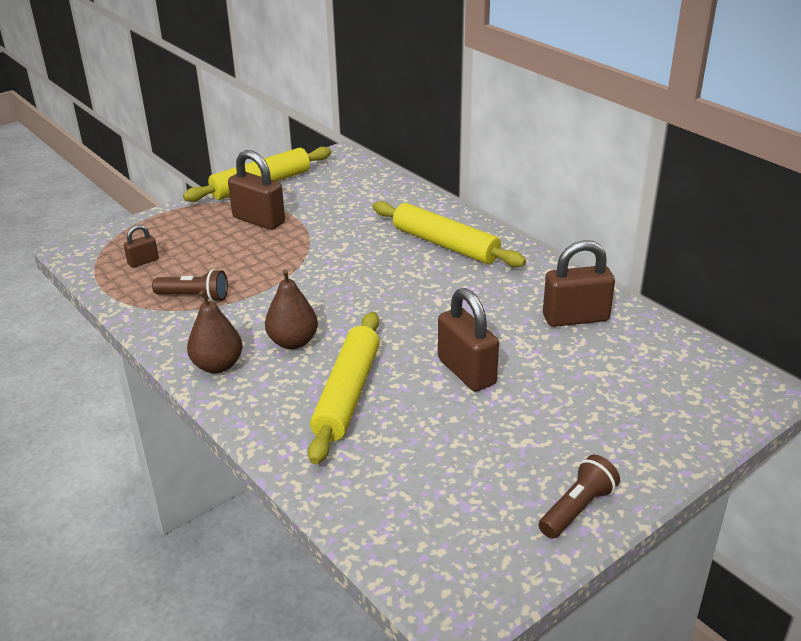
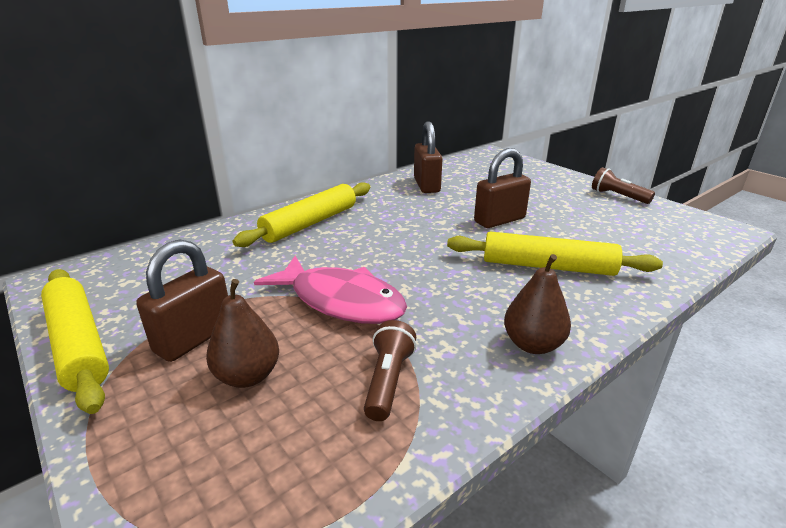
camera: 90 degrees left, 5 degrees down
(143, 261) = (271, 459): brown padlock -> none
(293, 342) = (477, 297): brown pear -> brown pear (248, 376)
(296, 272) = (341, 301): none -> pink fish

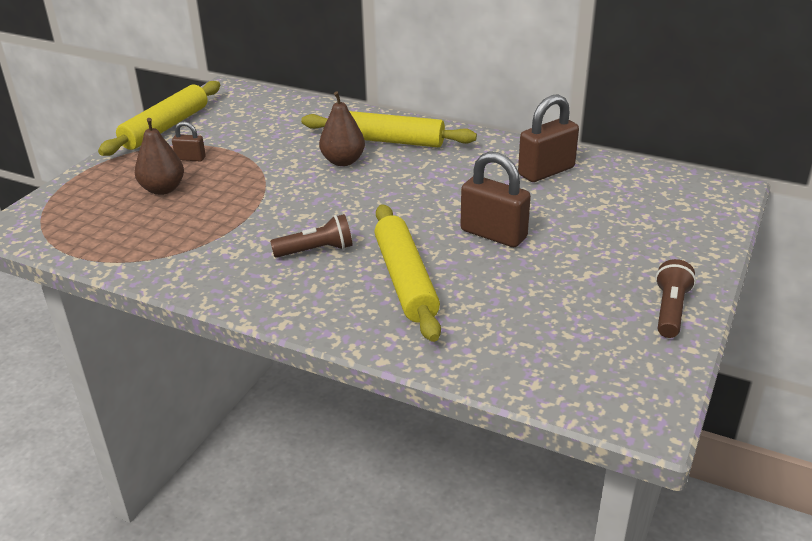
camera: 65 degrees right, 5 degrees up
(194, 338) = (190, 158): brown padlock -> brown padlock, size x0.51
(341, 301) = (268, 193): pink fish -> none
(388, 380) = (182, 238): brown flashlight -> brown flashlight (316, 250)
(532, 344) = (259, 290): brown pear -> brown pear (343, 161)

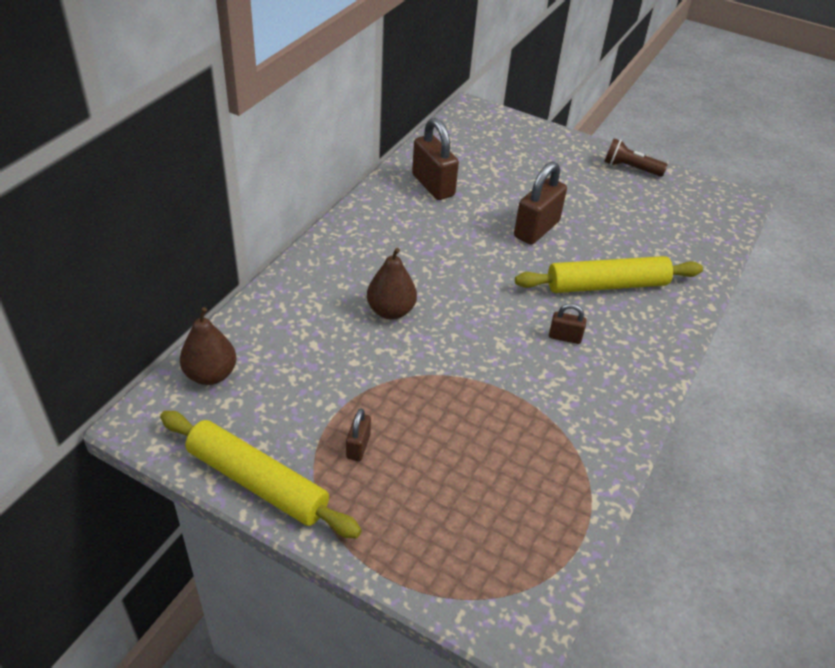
camera: 90 degrees left, 10 degrees up
(163, 189) = (435, 468): brown pear -> brown pear (211, 374)
(316, 250) = (564, 337): brown flashlight -> brown padlock
(387, 141) = (350, 275): yellow rolling pin -> none

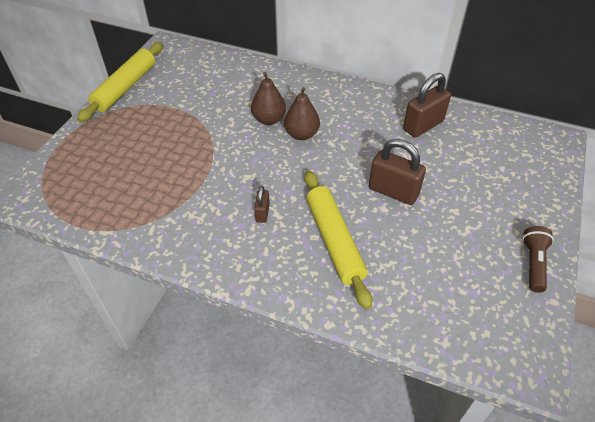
camera: 85 degrees right, 5 degrees up
(211, 374) = (200, 59): brown pear -> brown pear (301, 134)
(358, 446) = (150, 119): brown padlock -> none

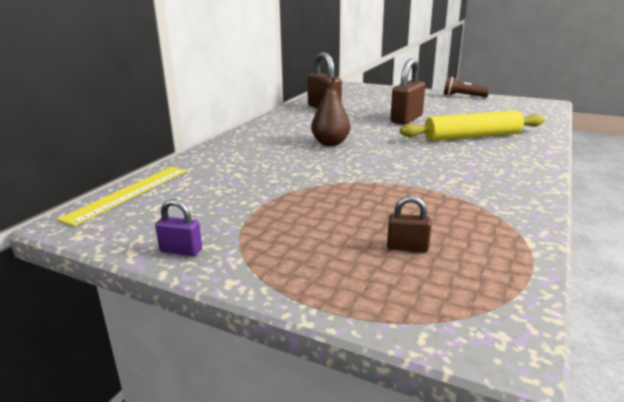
camera: 85 degrees left, 25 degrees down
(125, 87) = (181, 251): yellow rolling pin -> purple padlock
(200, 53) = (128, 193): none -> yellow ruler
(262, 213) = (451, 159): brown padlock -> brown padlock (407, 247)
(269, 119) = (302, 156): brown pear -> none

